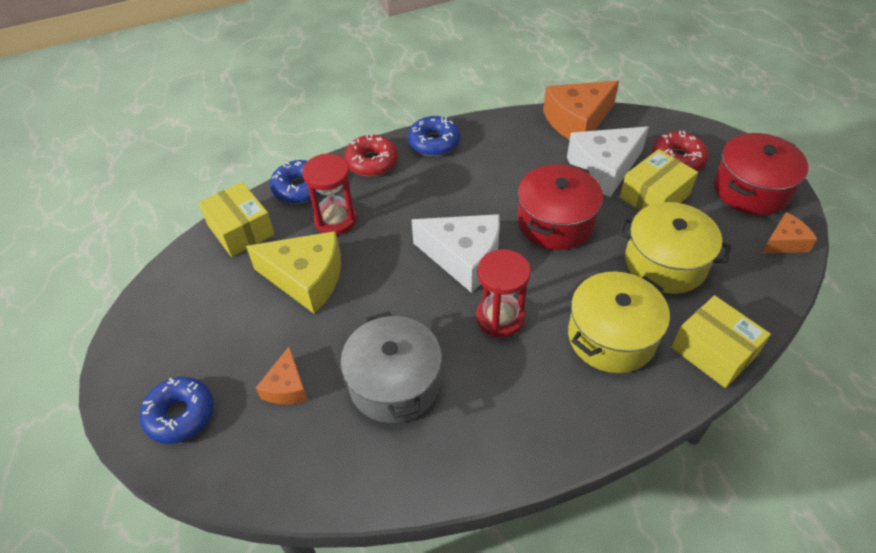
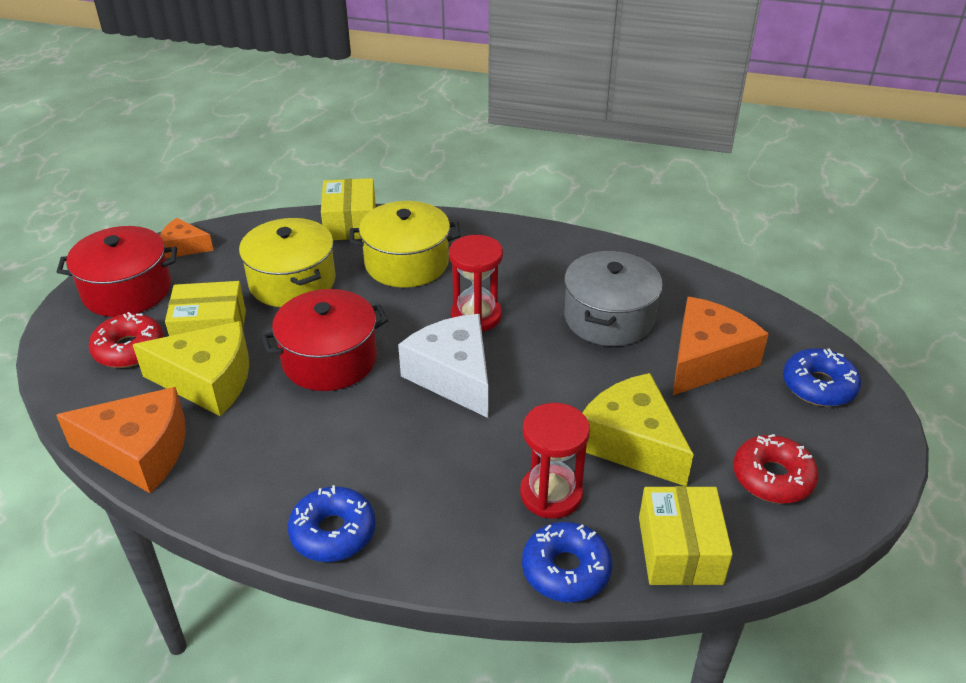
camera: 145 degrees left, 10 degrees down
(286, 387) = (707, 359): orange cheese -> orange cheese, size x1.83
(371, 162) = (439, 553): red donut -> red donut (772, 477)
(603, 169) = (208, 381): white cheese -> yellow cheese

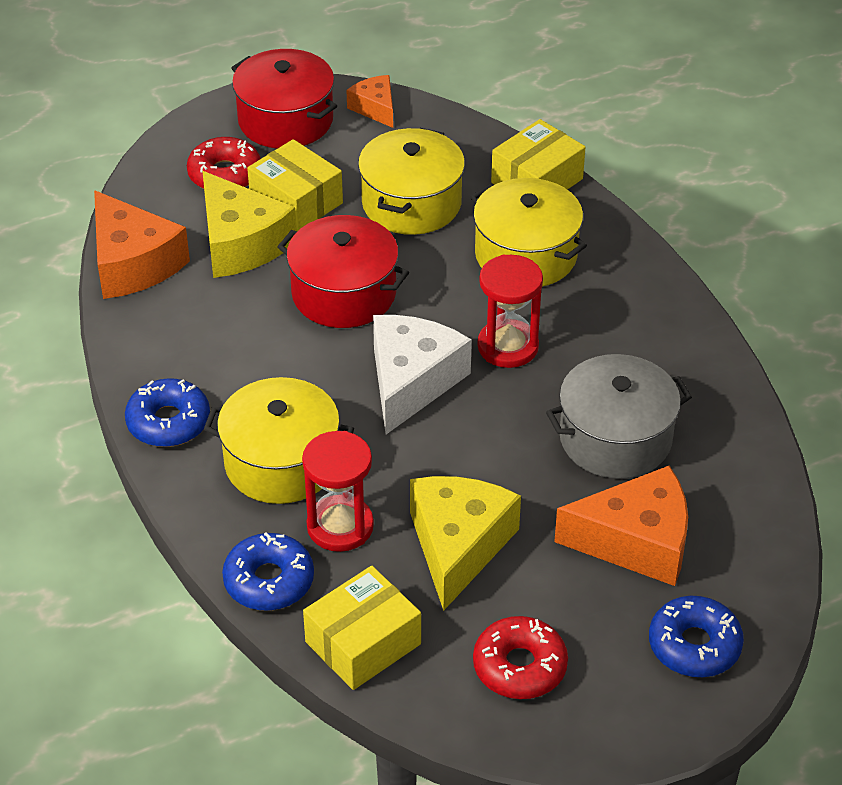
camera: 50 degrees right, 5 degrees up
(452, 489) = (281, 462): none -> yellow pot

